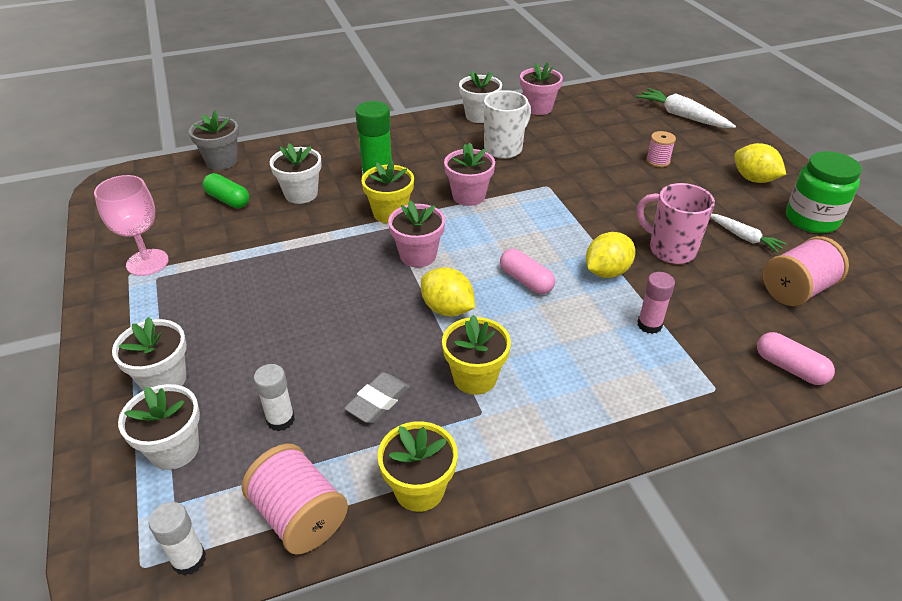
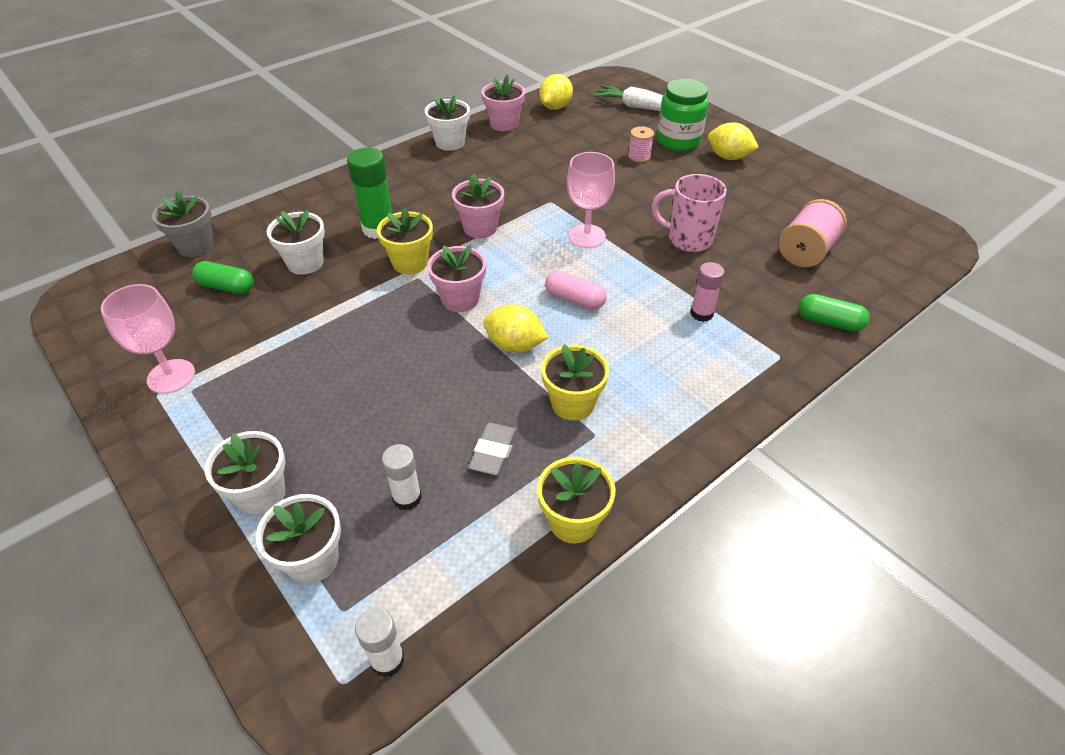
camera: 20 degrees left, 5 degrees up
(299, 516) = (474, 582): pink spool -> none
(504, 149) = (491, 172): white mug -> none
(567, 225) = (586, 236): none -> pink goblet
(606, 272) = (643, 273): yellow lemon -> yellow lemon (555, 107)
(744, 237) = (744, 214): white carrot -> none
(789, 368) = (829, 322): pink capsule -> green capsule
(811, 219) = (791, 185): green jar -> green jar (678, 141)

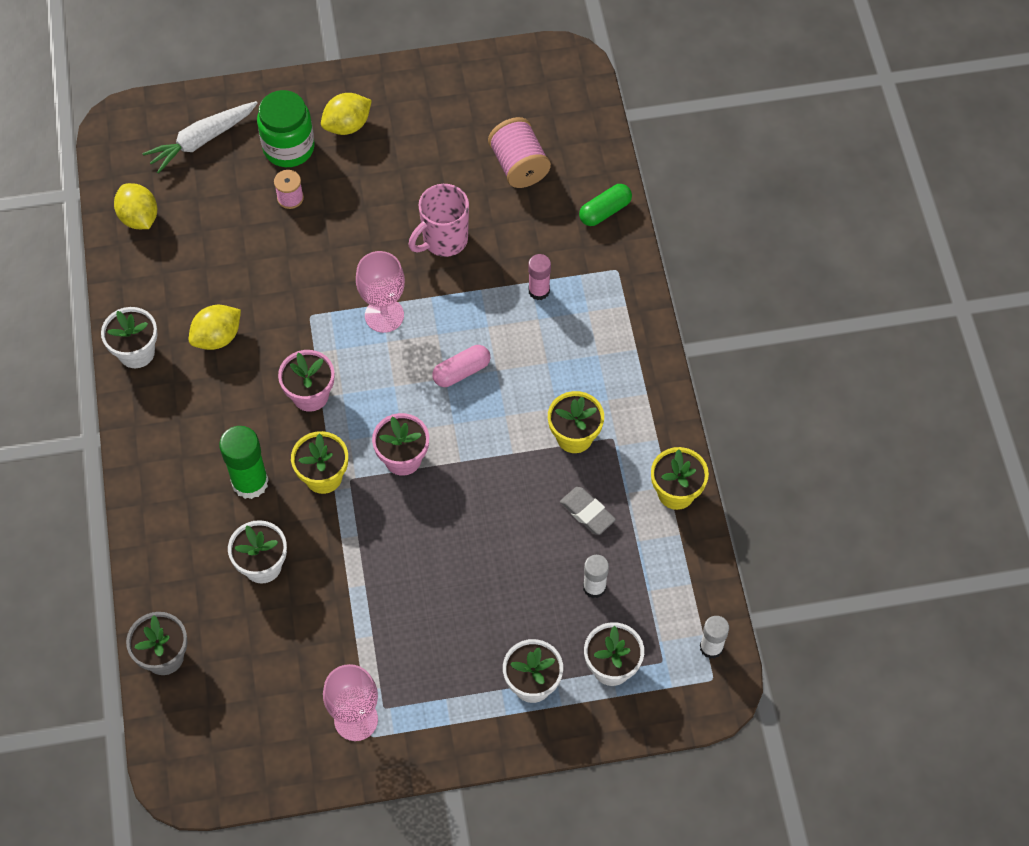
camera: 60 degrees left, 15 degrees up
(226, 287) = (254, 644): green capsule -> none
(504, 124) = (136, 283): pink flower pot -> none
(515, 345) = (487, 444): yellow lemon -> yellow lemon (217, 337)

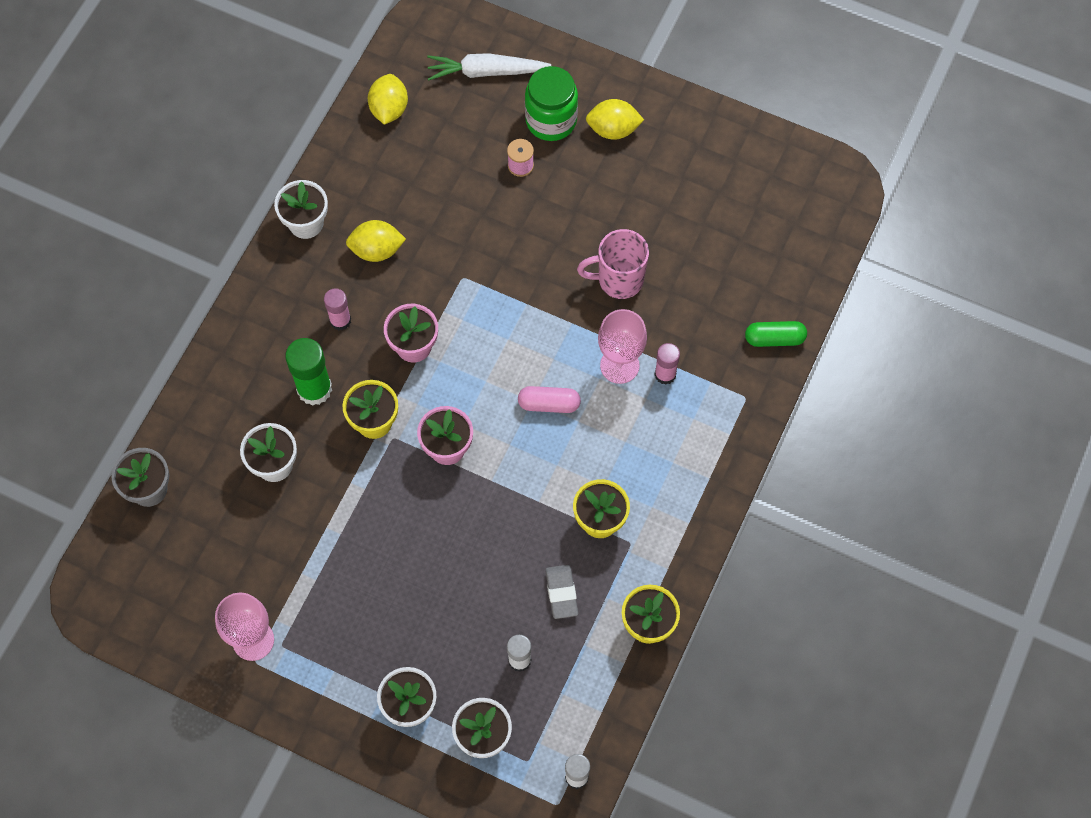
camera: 35 degrees right, 5 degrees up
(229, 413) = (340, 320): none -> pink glue stick
(384, 315) = (522, 315): pink goblet -> pink goblet (619, 365)
(519, 166) = (731, 252): pink spool -> none

